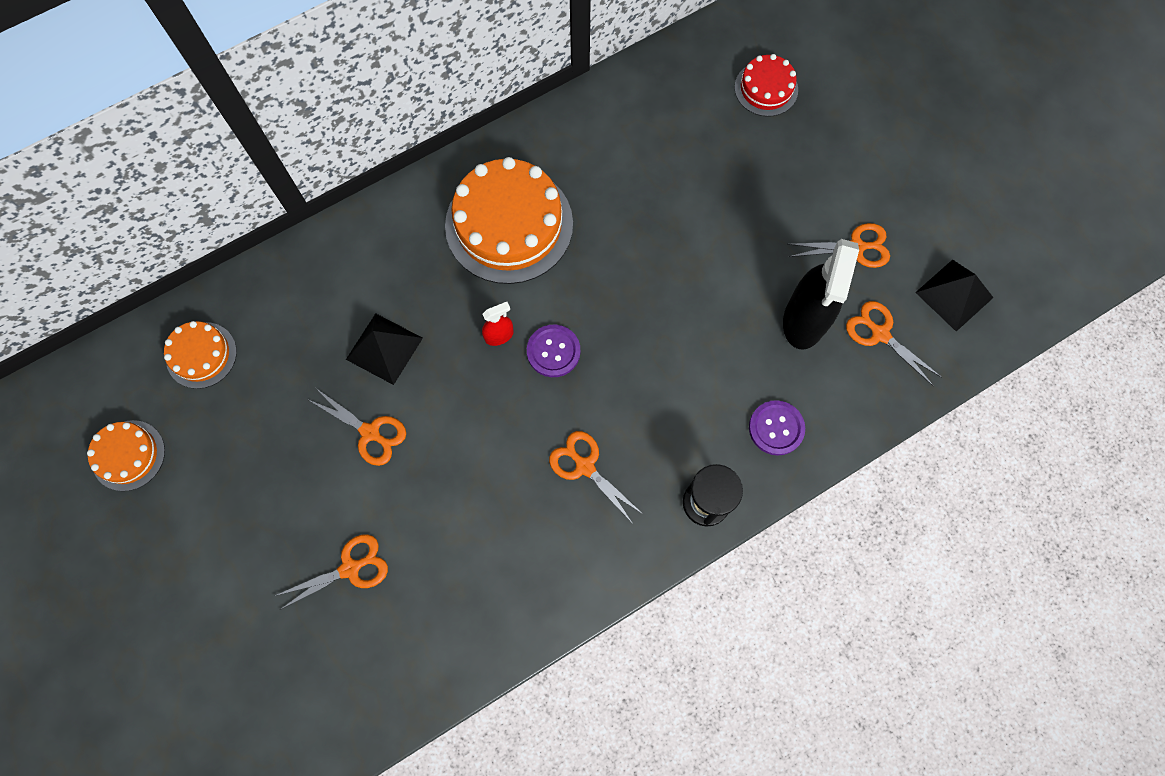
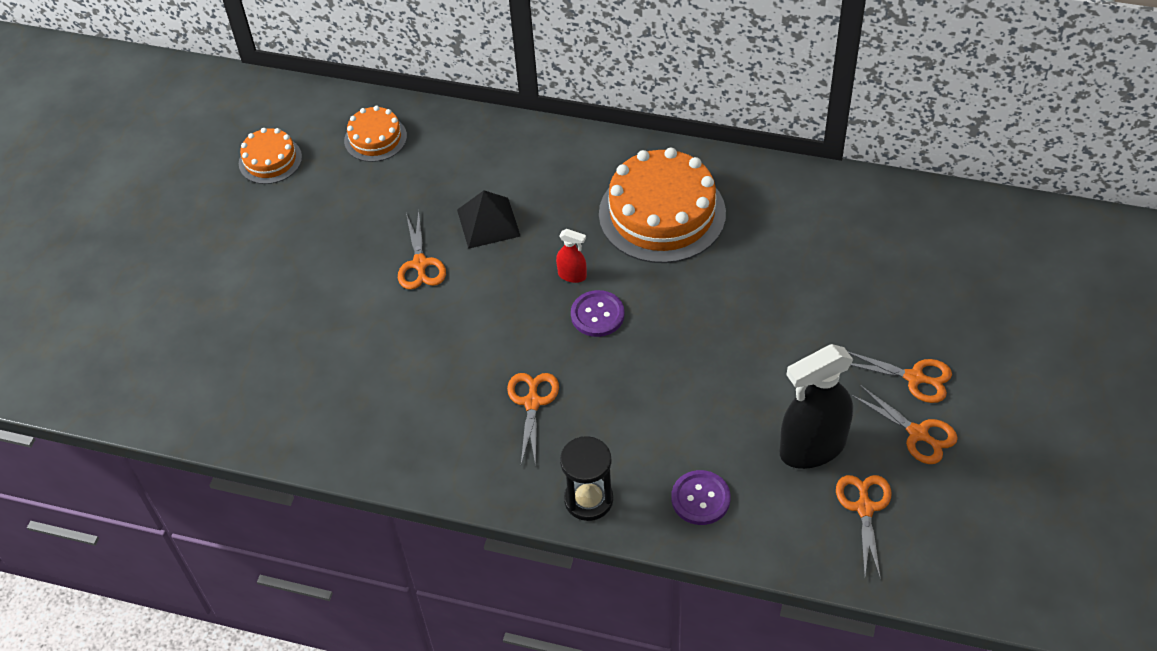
camera: 50 degrees right, 20 degrees down
(350, 568) = (314, 331): orange scissors -> orange scissors (914, 378)
(766, 88) = (973, 271): red cake -> none
(954, 295) = (965, 534): black pyramid -> none

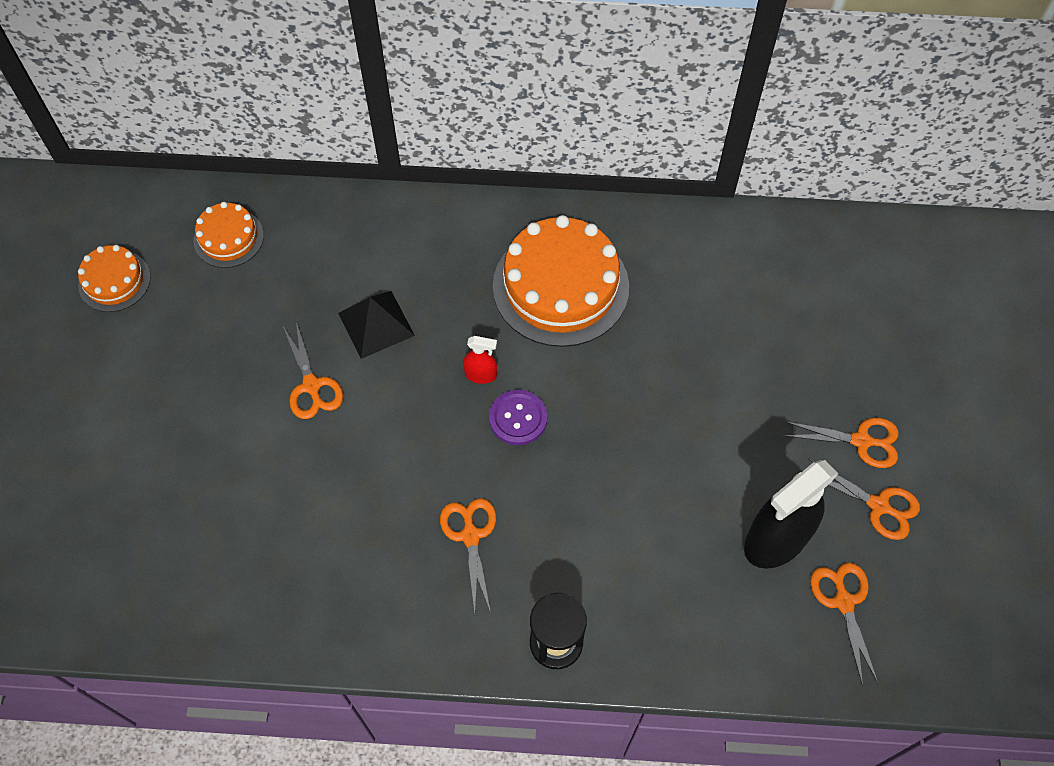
camera: 15 degrees left, 10 degrees up
(700, 499) = (673, 621): purple button -> none

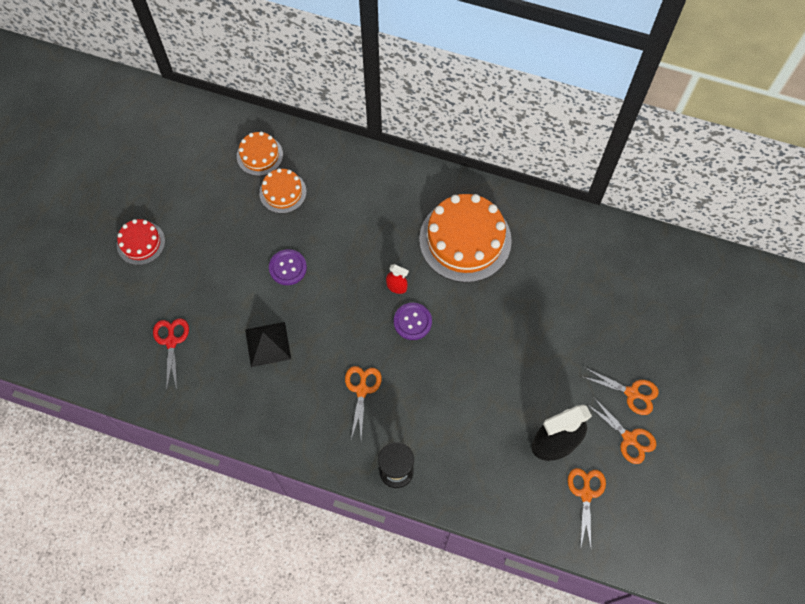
camera: 15 degrees right, 5 degrees up
(76, 403) = (141, 243): none -> red cake
(114, 281) = (181, 167): orange cake -> orange cake (282, 192)
(158, 537) = (171, 341): none -> red scissors
(311, 386) = (288, 268): orange scissors -> purple button
(376, 324) = (339, 236): black pyramid -> black pyramid (268, 344)

